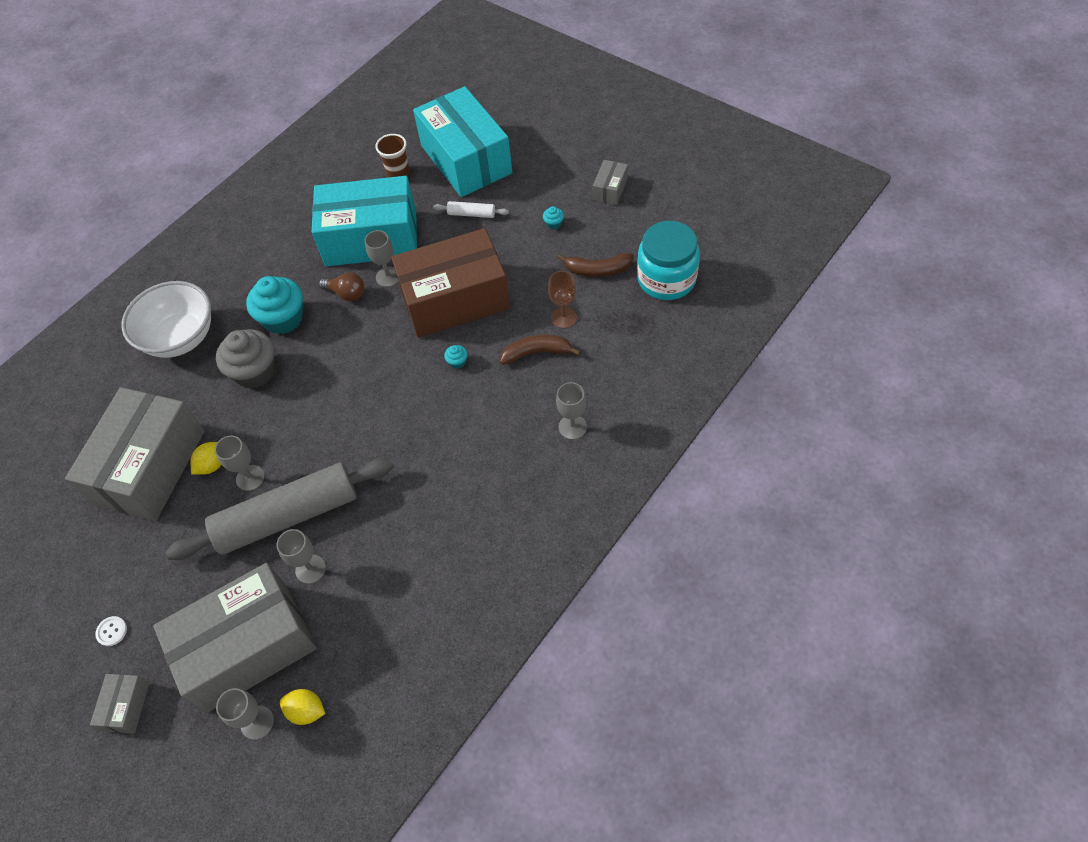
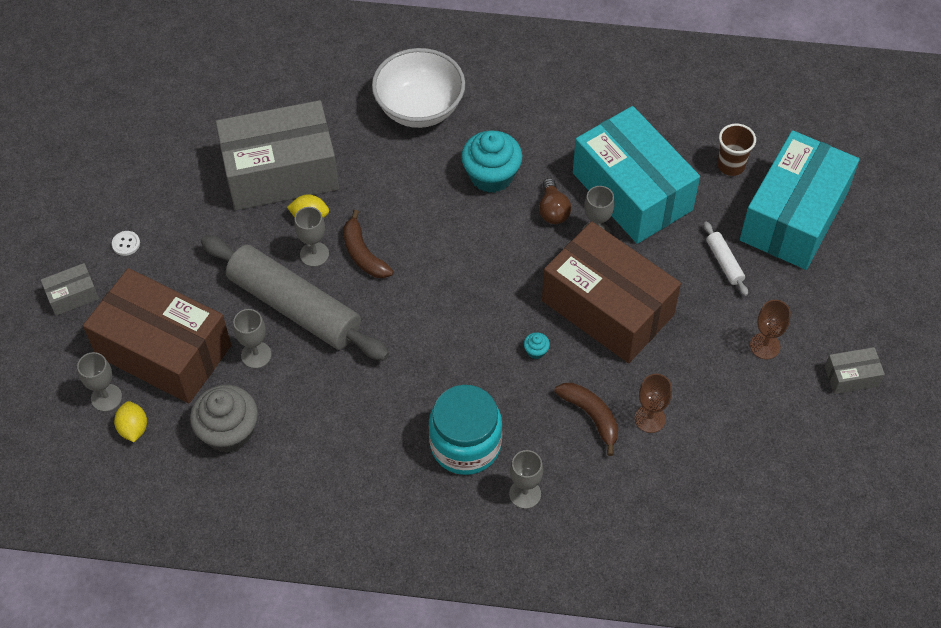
camera: 55 degrees right, 0 degrees up
(248, 647) = (164, 350): grey box -> brown box
(255, 371) = (421, 189): grey cupcake -> grey cupcake (229, 431)
(553, 224) = (765, 346): turquoise cupcake -> brown goblet
(597, 270) = (732, 420): brown banana -> brown banana (363, 254)
(666, 279) = (765, 493): turquoise jar -> turquoise jar (465, 444)

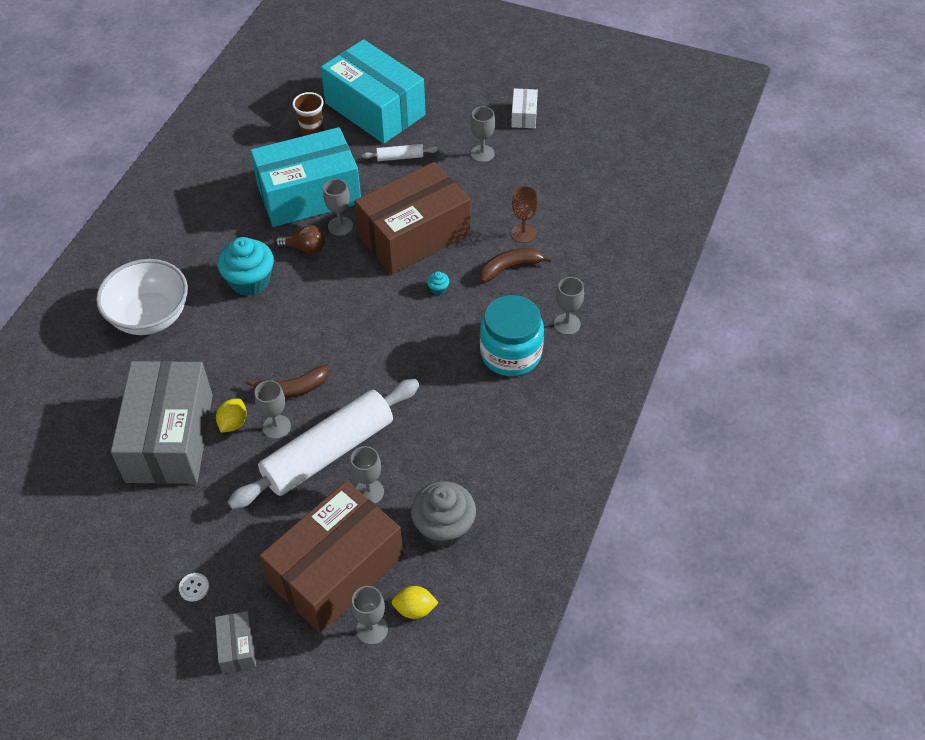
camera: 75 degrees left, 5 degrees down
(294, 307) = (328, 452): grey rolling pin -> white rolling pin
(765, 346) = (482, 153): brown goblet -> grey goblet
(851, 377) = (524, 115): grey box -> white box

